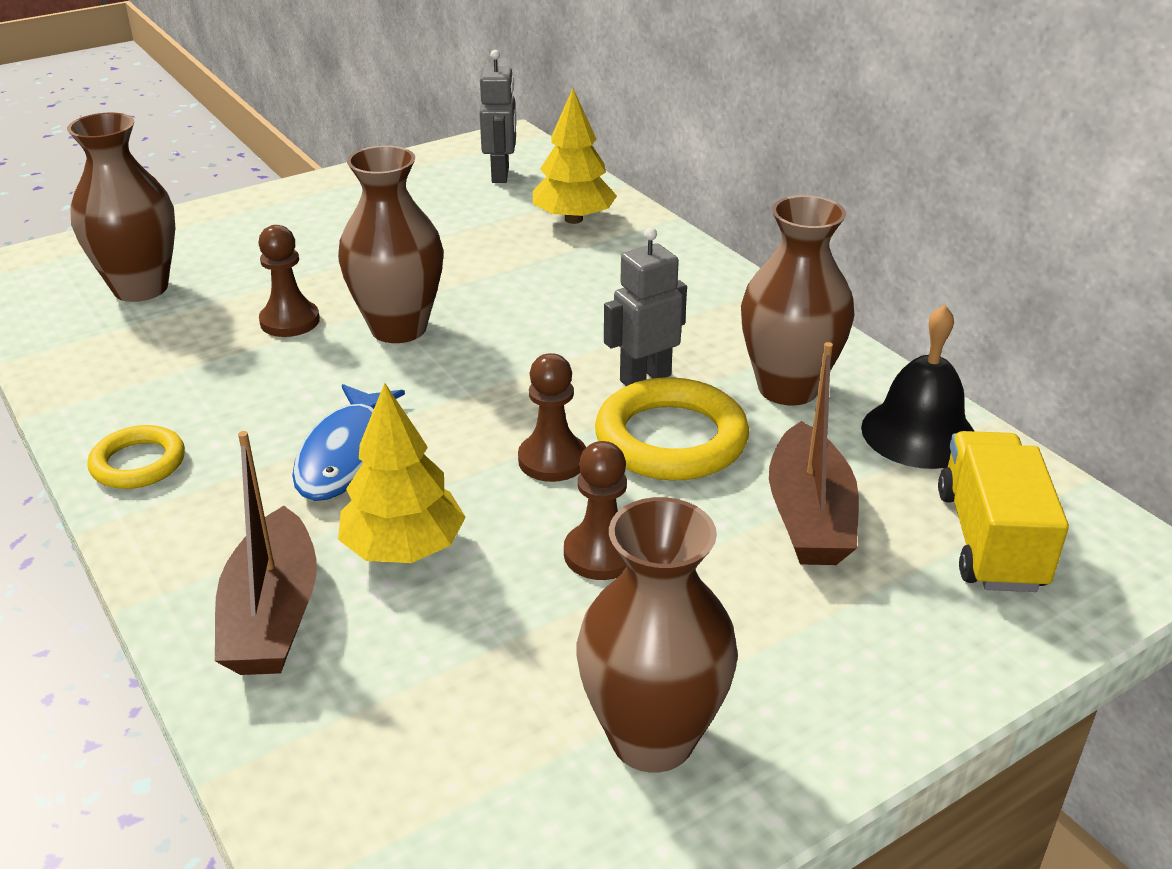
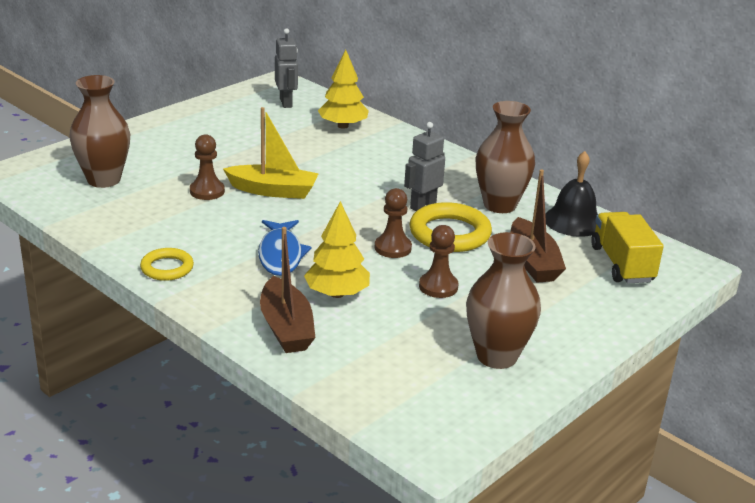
camera: 15 degrees left, 5 degrees down
(398, 328) = (273, 191): brown vase -> yellow boat

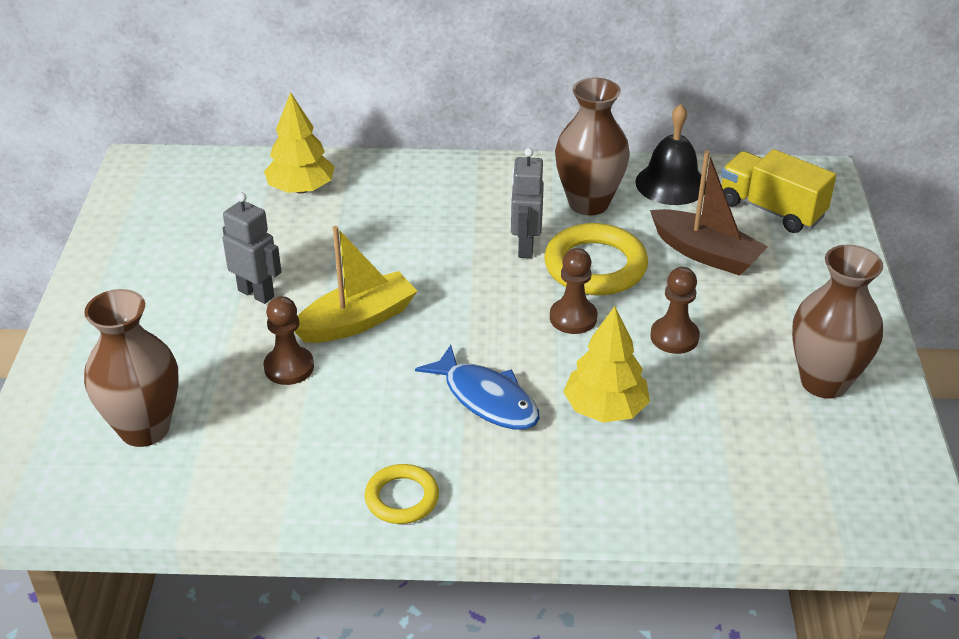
camera: 40 degrees left, 10 degrees up
(286, 103) = (193, 191): grey robot -> grey robot (256, 293)
(286, 328) = (622, 484): brown boat -> none

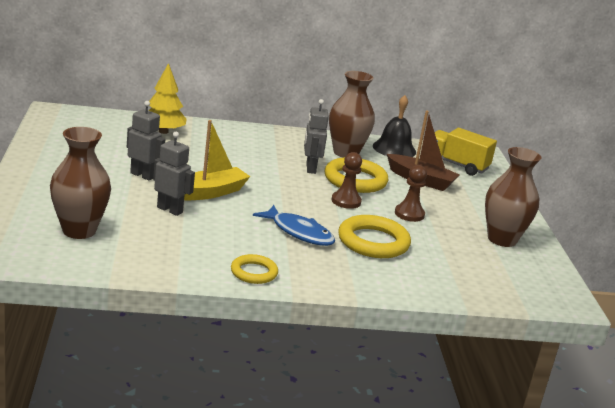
camera: 10 degrees left, 15 degrees down
(289, 367) = (170, 210): brown pawn -> grey robot
(605, 409) = (373, 242): yellow tree -> yellow ring

